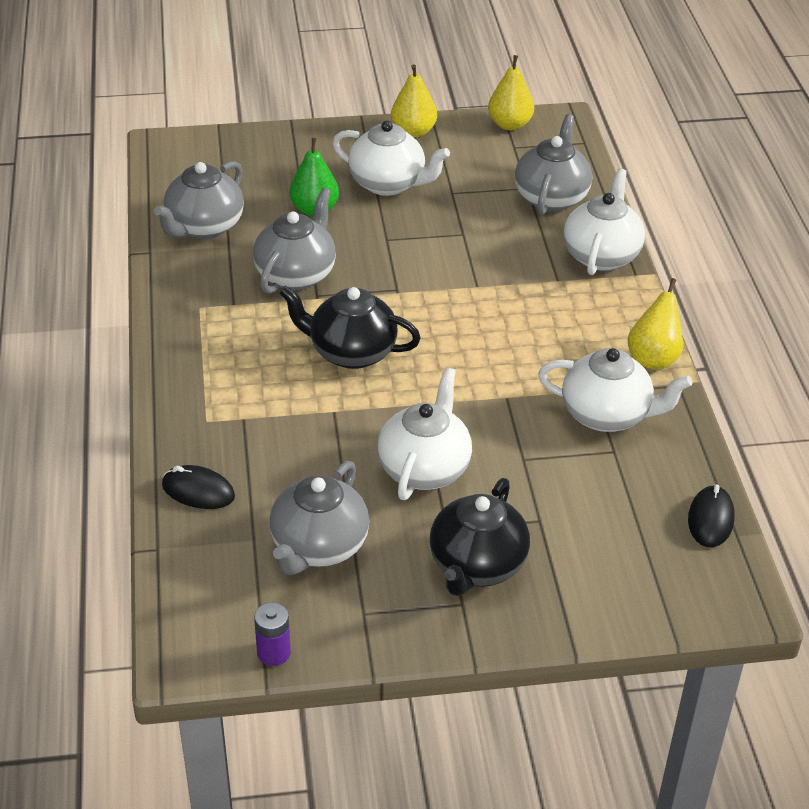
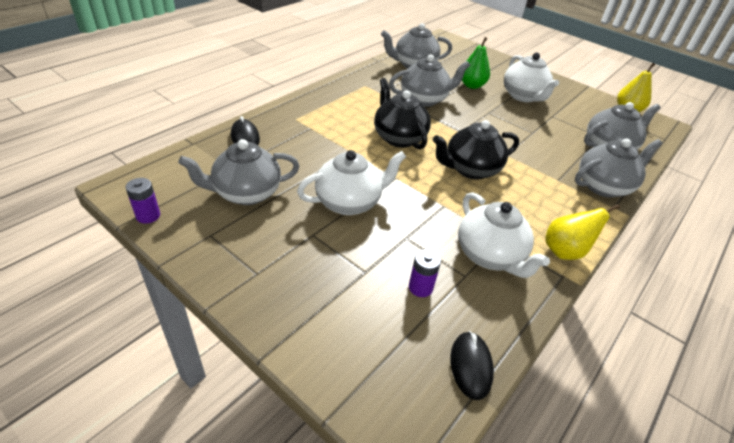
camera: 45 degrees right, 0 degrees up
(413, 131) = (567, 87): yellow pear -> none
(476, 566) = (295, 263): black teapot -> black teapot (470, 169)
(598, 493) = (420, 287): none -> purple battery
(601, 255) = (604, 186): white teapot -> grey teapot
(710, 519) = (470, 366): black mouse -> black mouse turned 60 degrees counterclockwise

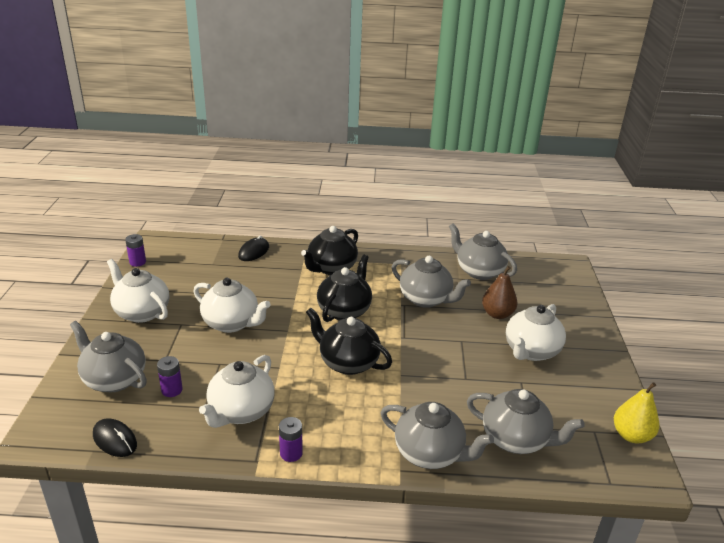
camera: 55 degrees right, 10 degrees down
(246, 193) = (194, 281): grey teapot -> grey teapot (114, 379)
(256, 253) = (141, 312): none -> white teapot
(329, 114) = (331, 268): none -> black teapot
(470, 366) = (115, 440): black mouse -> black mouse turned 75 degrees clockwise
(472, 85) = (497, 314): green pear -> brown pear
(565, 251) = (291, 453): yellow pear -> purple battery

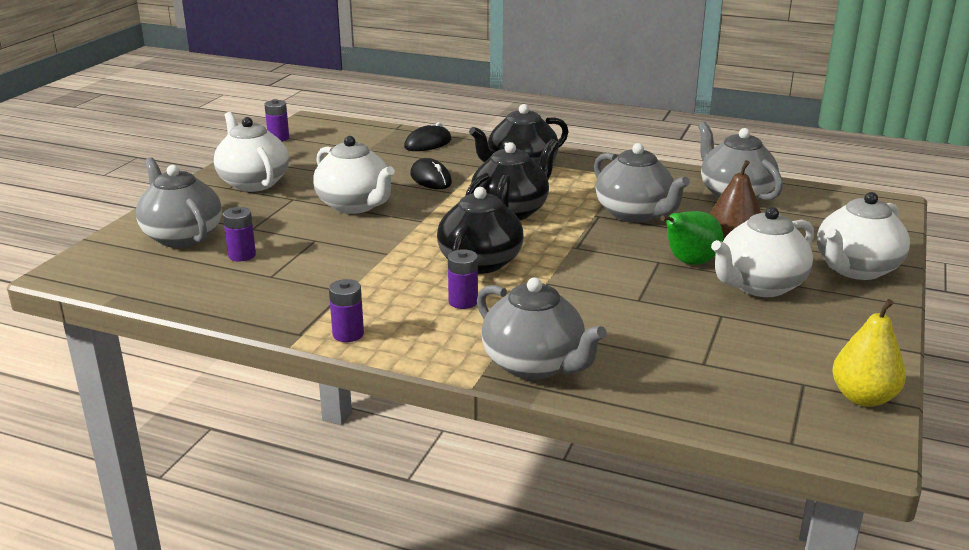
camera: 20 degrees right, 5 degrees down
(115, 440) = (148, 289): black mouse -> black mouse (431, 179)
(240, 411) = (311, 286): white teapot -> white teapot (855, 269)
(348, 362) = (481, 261): black teapot -> black teapot turned 60 degrees clockwise
(354, 404) = (463, 302): none -> purple battery
(480, 338) = (689, 262): none -> green pear
(516, 439) = (671, 372): grey teapot -> none

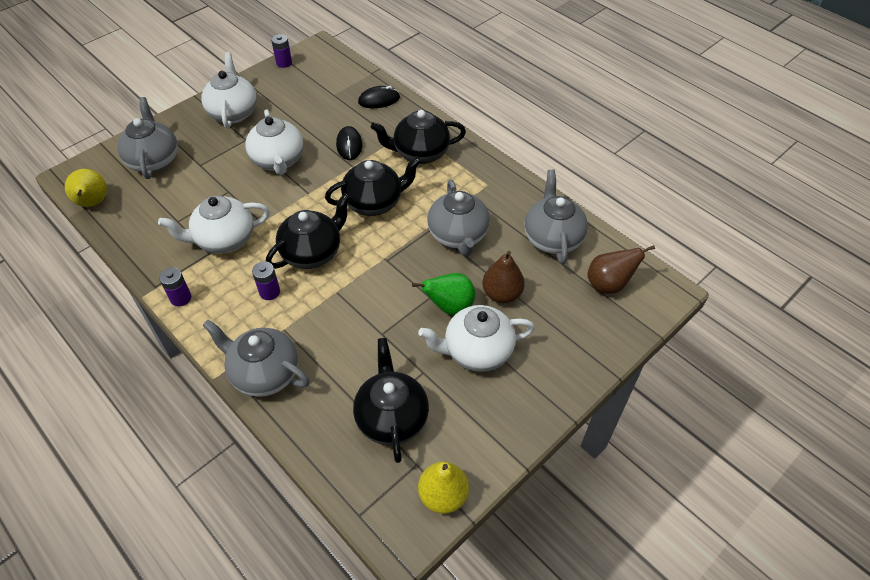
camera: 25 degrees right, 25 degrees up
(127, 287) = (93, 203): none -> yellow pear
(242, 255) = (175, 193): purple battery -> none
(534, 365) = (264, 373): grey teapot -> grey teapot turned 135 degrees clockwise
(730, 357) = (392, 417): none -> black teapot
(829, 211) = (608, 284): none -> brown pear
(855, 269) = (565, 360): white teapot -> white teapot (224, 239)

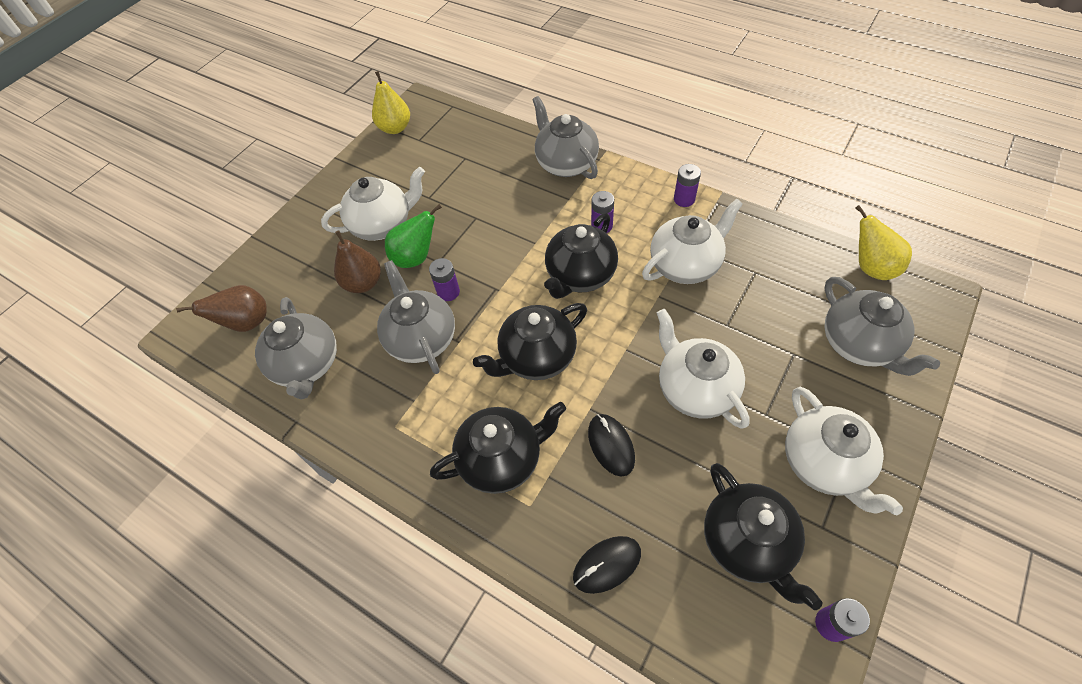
camera: 170 degrees right, 5 degrees up
(264, 373) = (566, 163): grey teapot -> grey teapot turned 135 degrees counterclockwise
(392, 417) = (446, 161): black teapot -> black teapot (747, 543)
(427, 267) = (448, 292): none -> purple battery

